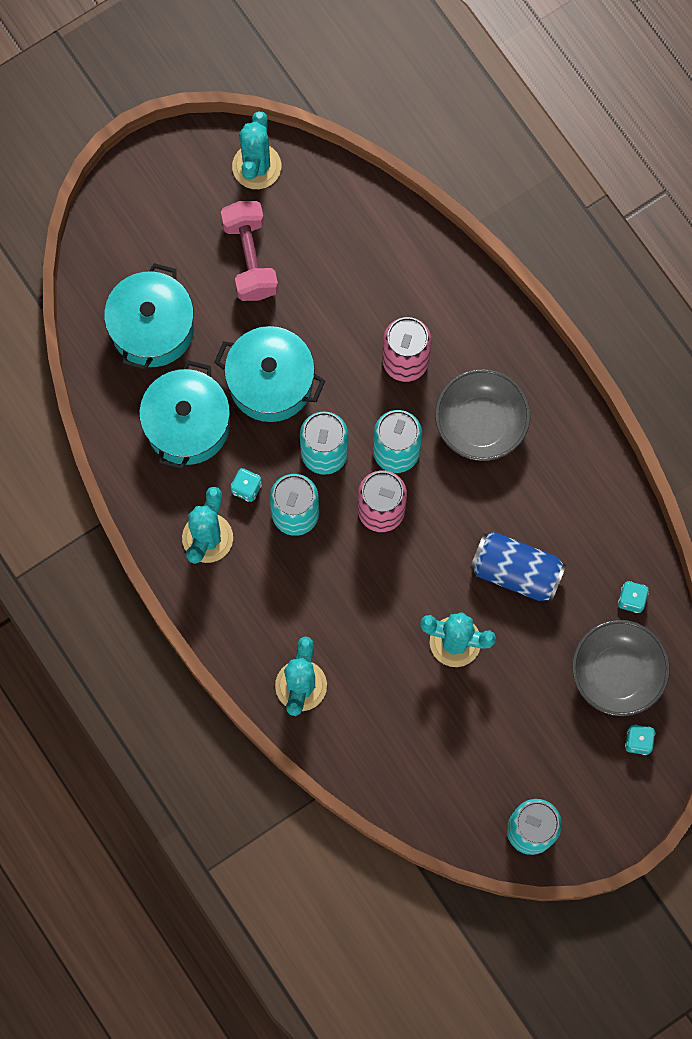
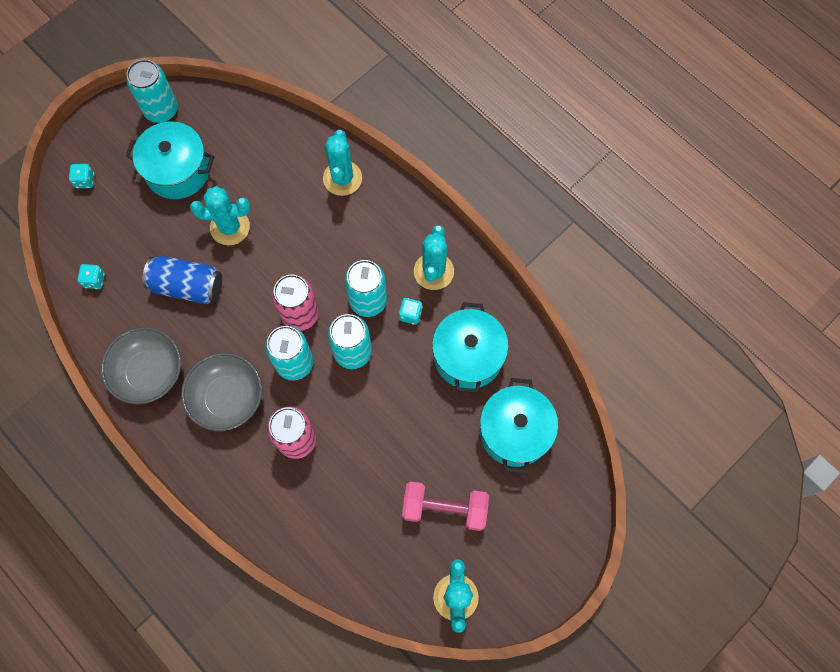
camera: 170 degrees right, 5 degrees down
(250, 258) = (444, 508): pink dumbbell -> pink dumbbell turned 60 degrees counterclockwise
(270, 382) = (407, 402): turquoise pot -> turquoise pot (178, 171)
(616, 673) = (103, 225): grey bowl -> grey bowl (149, 372)

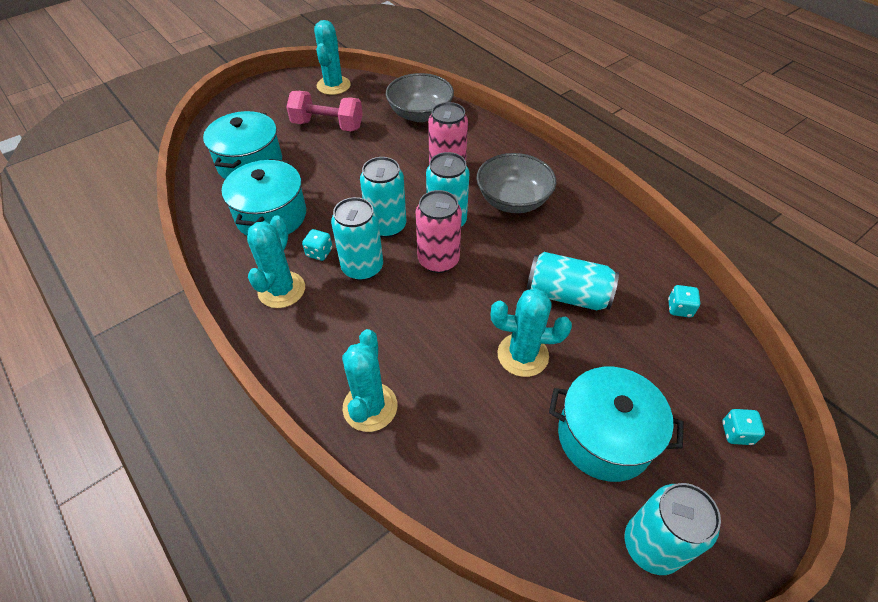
camera: 175 degrees left, 20 degrees down
(149, 372) = (594, 223): grey bowl -> grey bowl (420, 114)
(187, 286) = (567, 295): blue can -> turquoise can

